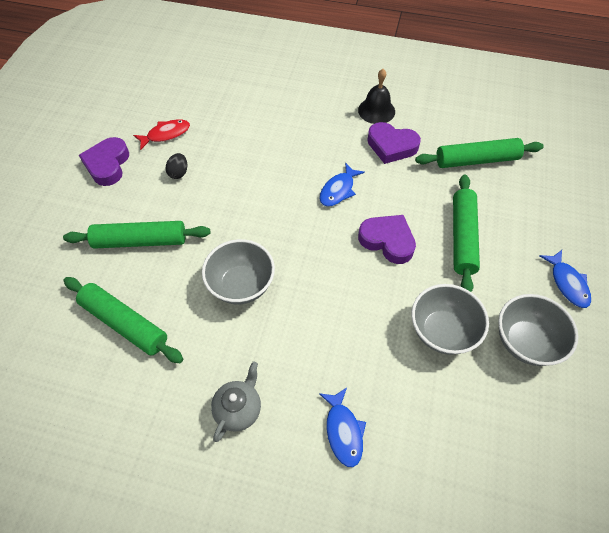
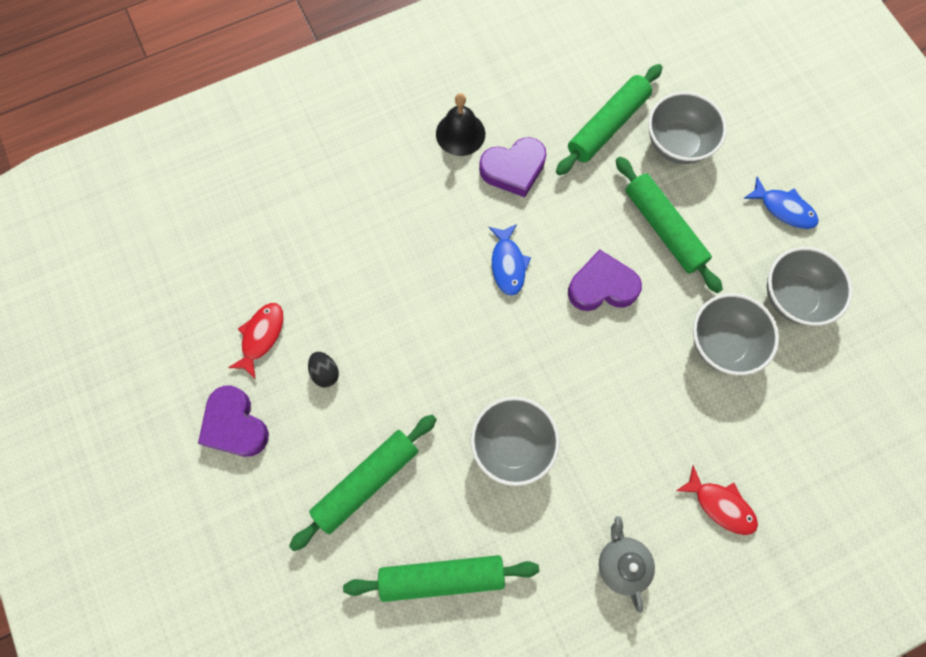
camera: 40 degrees left, 15 degrees up
(343, 431) = (721, 505): blue fish -> red fish
(517, 198) = (677, 144): none -> grey bowl

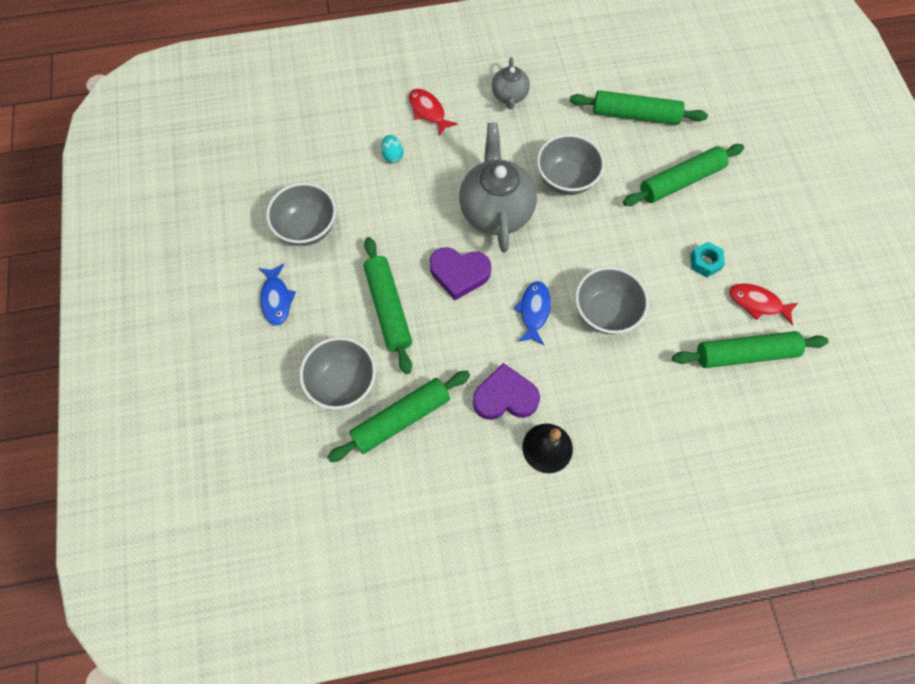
camera: 165 degrees left, 5 degrees down
(235, 425) = (781, 241): purple heart -> none
(261, 336) = (757, 303): red fish -> red fish turned 75 degrees clockwise
(273, 274) = (745, 354): none -> green rolling pin
(325, 372) = (705, 262): black egg -> turquoise nut
(586, 378) = (496, 210): none -> grey teapot
(722, 343) = (380, 209): grey bowl -> grey bowl (605, 312)
(738, 422) = (392, 155): none -> turquoise egg
(784, 209) = (276, 299): blue fish -> blue fish turned 150 degrees counterclockwise

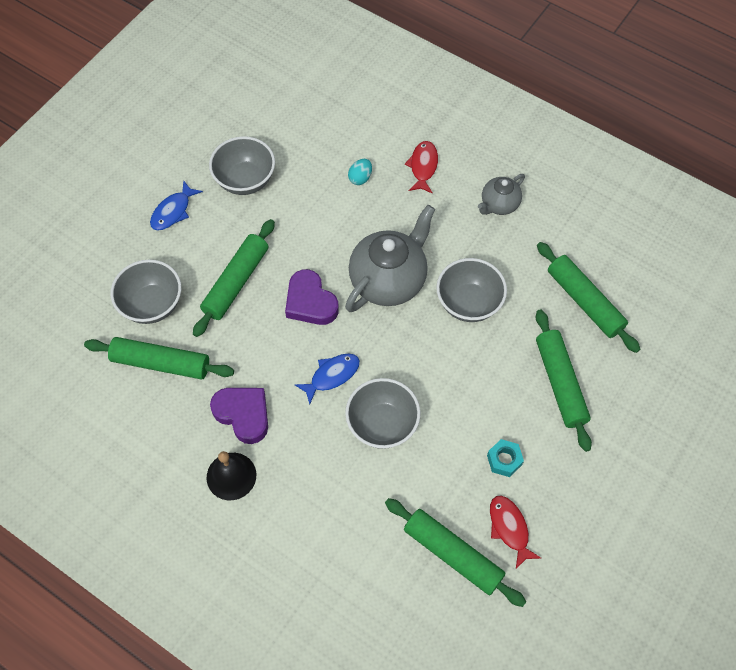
camera: 45 degrees right, 5 degrees down
(680, 181) = (560, 383): green rolling pin -> green rolling pin turned 60 degrees clockwise

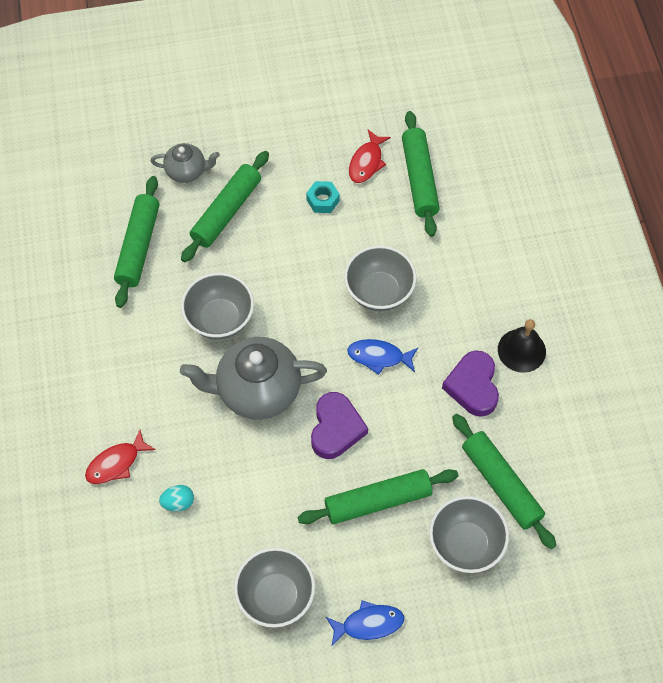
camera: 135 degrees left, 0 degrees up
(499, 204) = (101, 373): grey teapot -> grey teapot (187, 171)

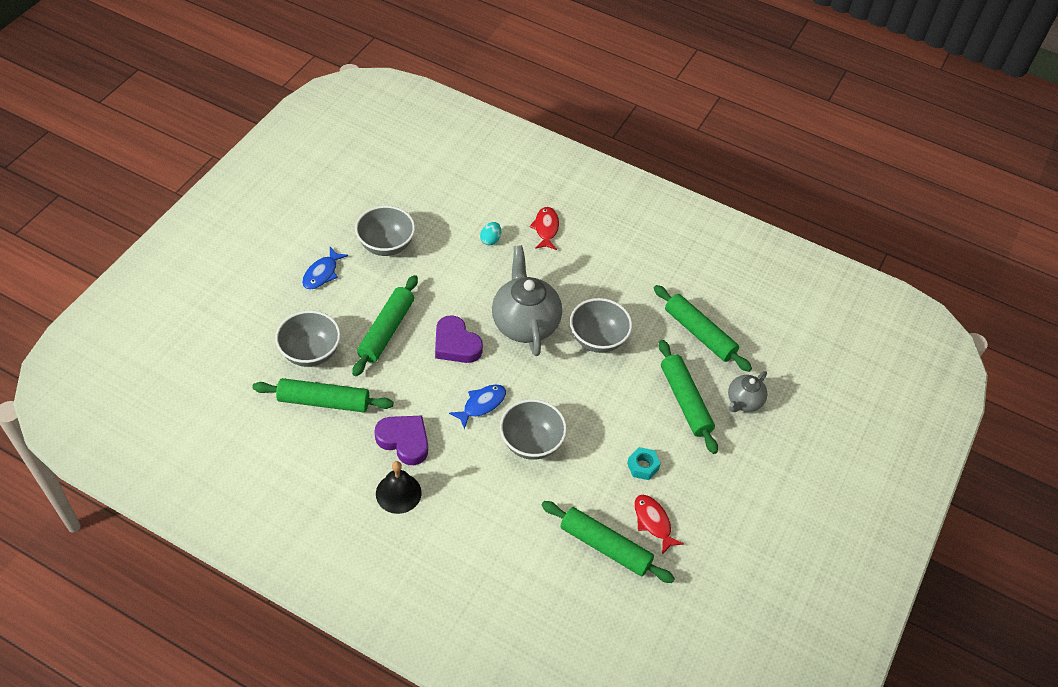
camera: 125 degrees right, 10 degrees down
(257, 391) = (525, 323): grey teapot -> grey teapot turned 45 degrees counterclockwise

